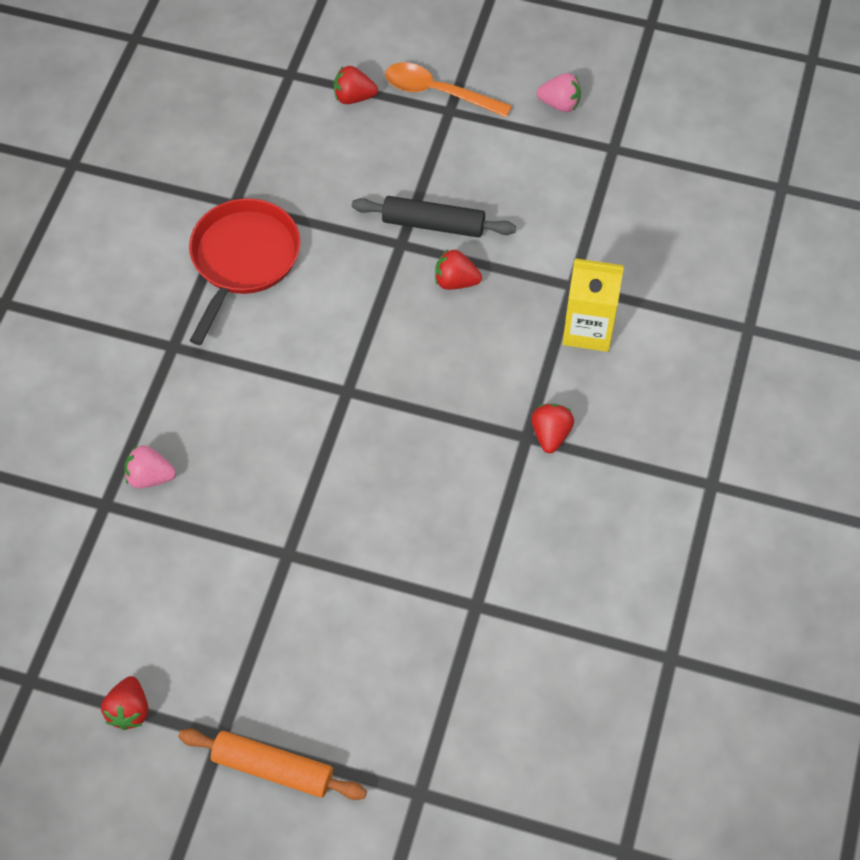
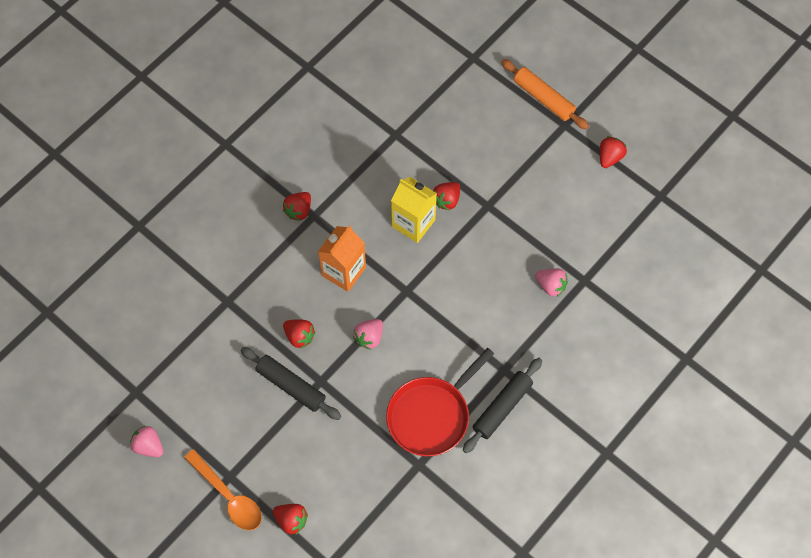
camera: 155 degrees left, 5 degrees up
(157, 302) = (502, 408): none -> black rolling pin
(350, 536) = (447, 200): none -> red strawberry
(366, 315) = (369, 337): none -> pink strawberry
(443, 381) = (343, 271): none -> orange carton
(588, 329) = (235, 267): yellow carton -> yellow carton (413, 223)

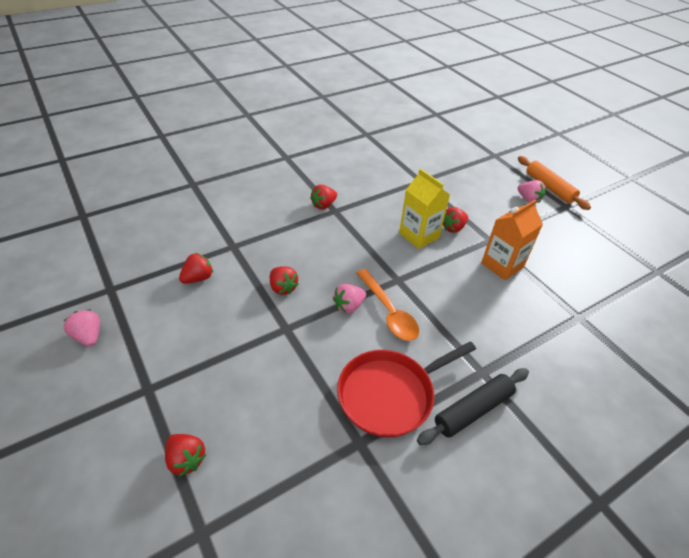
camera: 15 degrees right, 20 degrees down
(229, 497) = (134, 410): orange spoon -> orange spoon (389, 312)
(291, 386) = (254, 325): black rolling pin -> none
(343, 271) = (344, 252): orange carton -> orange carton (502, 265)
(551, 286) = (543, 312): pink strawberry -> pink strawberry (528, 199)
(609, 157) = (607, 235): red strawberry -> red strawberry (198, 278)

